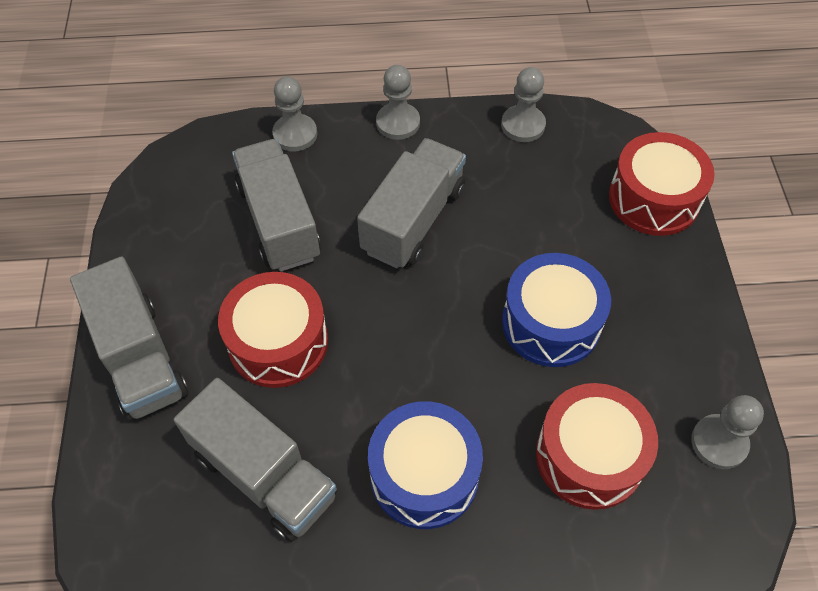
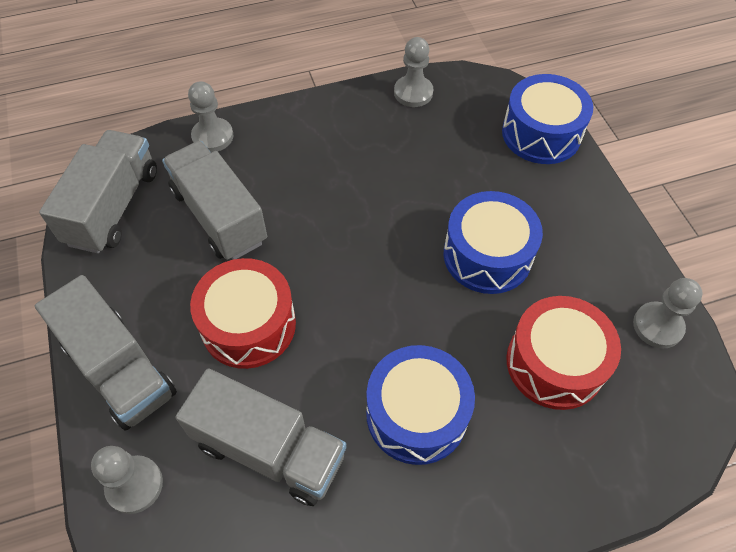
camera: 15 degrees left, 0 degrees up
(398, 123) = (303, 110): grey pawn -> grey pawn (134, 485)
(413, 220) = (341, 191): grey truck -> grey truck (113, 207)
(654, 199) = (541, 134): red drum -> blue drum

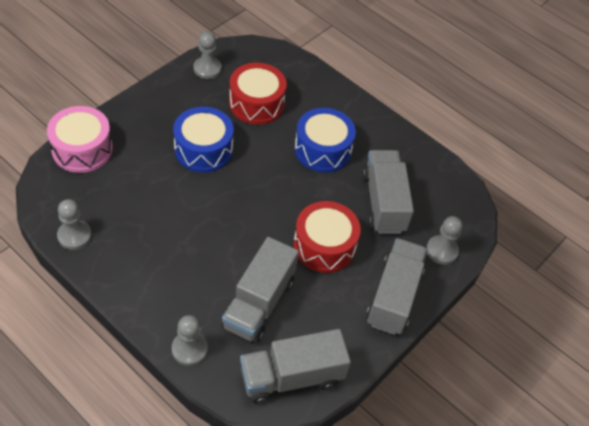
camera: 125 degrees left, 5 degrees down
(541, 134) = (82, 149): blue drum -> pink drum

